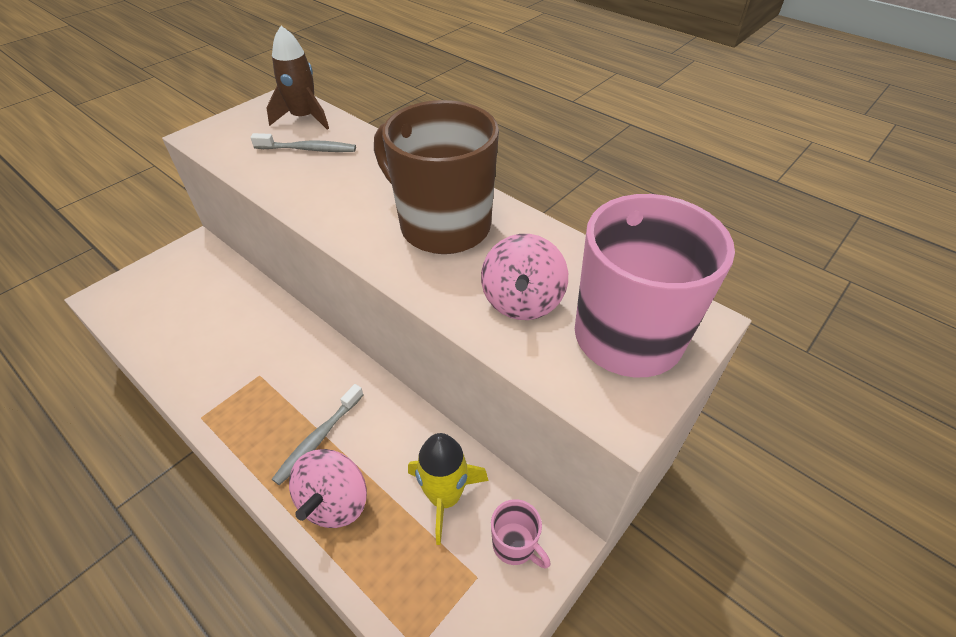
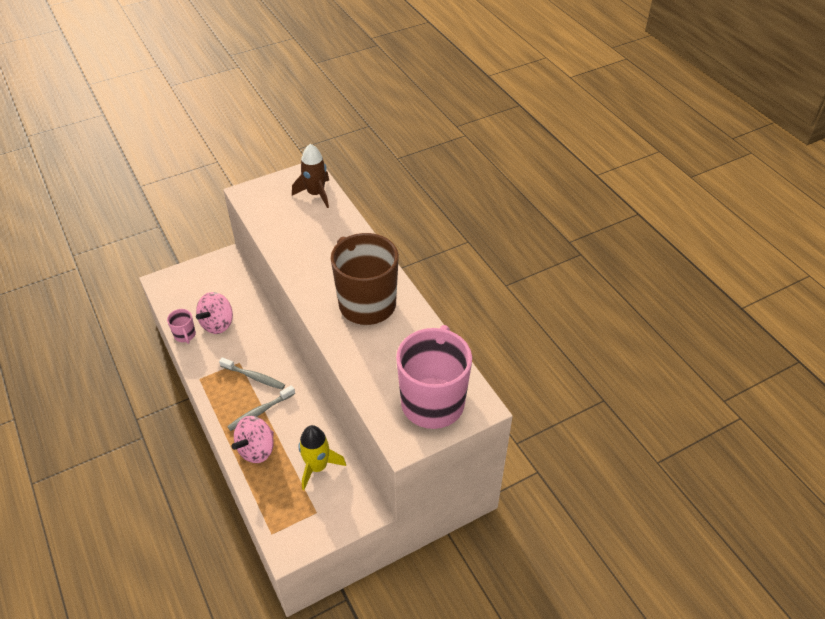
camera: 20 degrees right, 0 degrees up
(308, 149) = (309, 222): grey toothbrush -> grey toothbrush (254, 377)
(515, 545) = (344, 504): pink mug -> pink mug (185, 335)
(522, 301) = (386, 366): pink spinning top -> pink spinning top (217, 324)

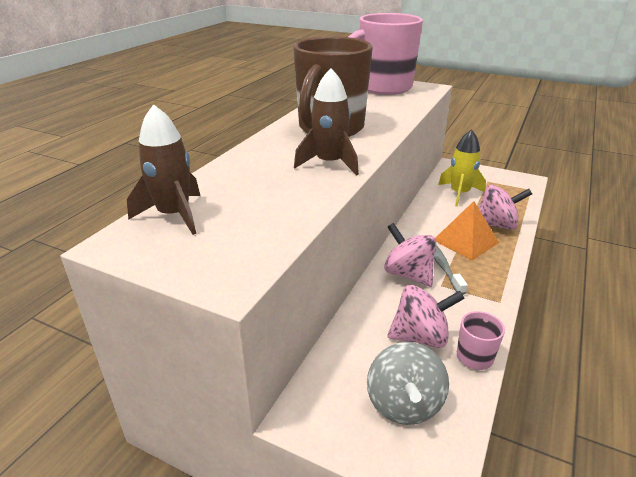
camera: 125 degrees left, 15 degrees down
(194, 292) = (404, 404): none -> grey spinning top
(260, 412) = (465, 241): grey toothbrush -> orange pyramid
(263, 353) = (408, 274): none -> pink spinning top
(312, 273) = (329, 163): none -> brown rocket

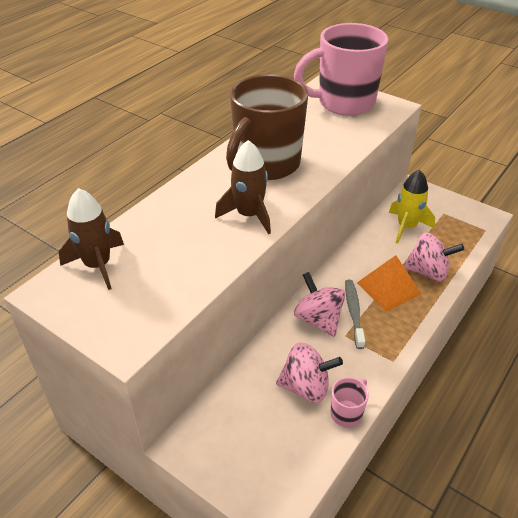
camera: 10 degrees right, 10 degrees up
(404, 404) = (270, 447): grey spinning top -> none

